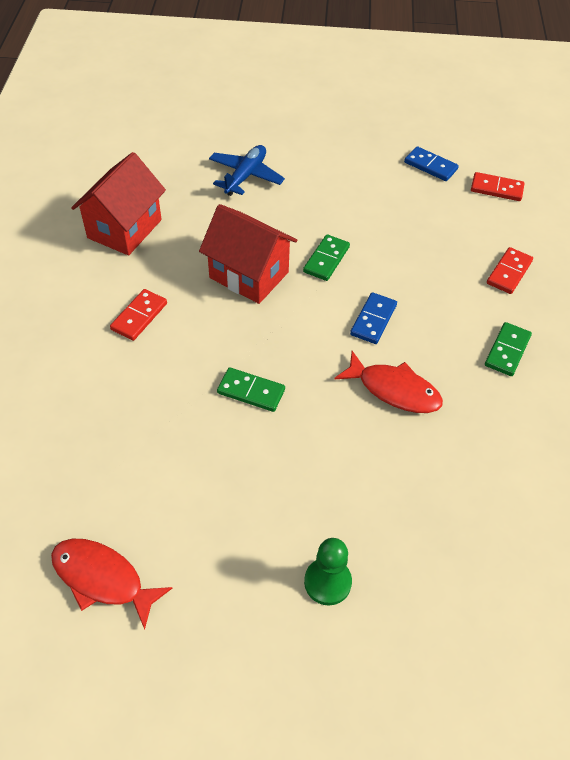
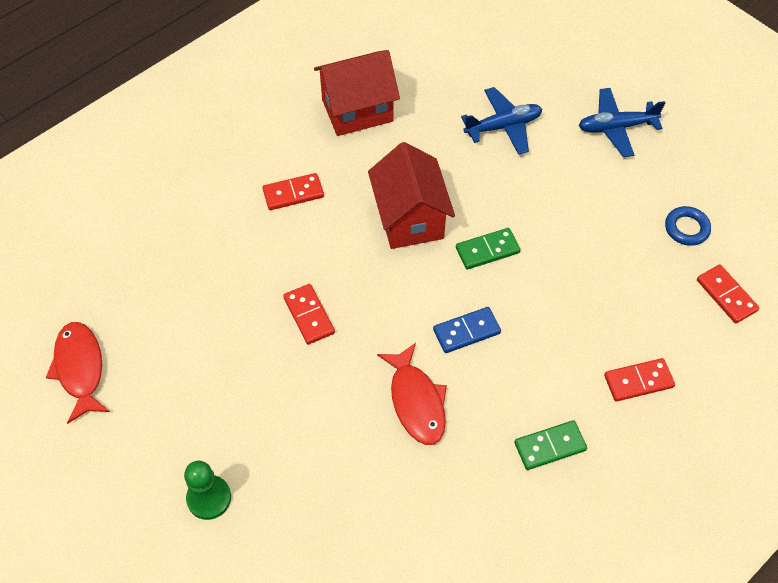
camera: 45 degrees right, 5 degrees up
(251, 391) = (309, 315): green domino -> red domino
(320, 133) = (616, 127): none -> blue plane
(430, 166) = (686, 228): blue domino -> blue ring

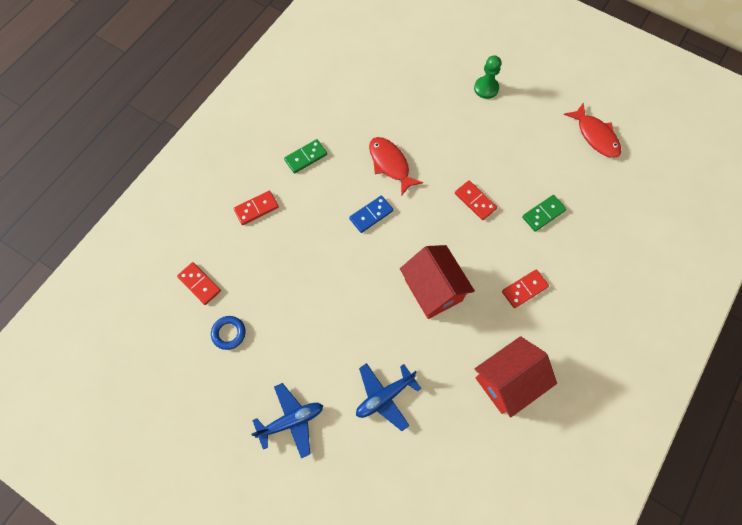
camera: 165 degrees right, 10 degrees up
(487, 250) = (371, 278): green domino -> green domino (543, 214)

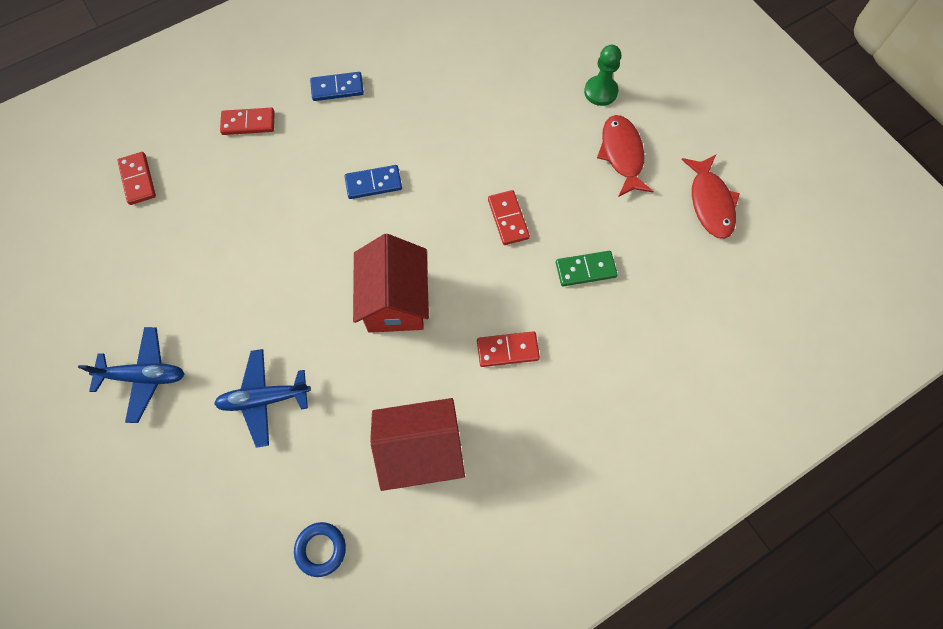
camera: 25 degrees right, 0 degrees up
(229, 333) = (136, 247): blue ring -> blue ring (321, 549)
(306, 157) = (337, 88): green domino -> blue domino
(390, 164) = (431, 134): red fish -> red fish (622, 154)

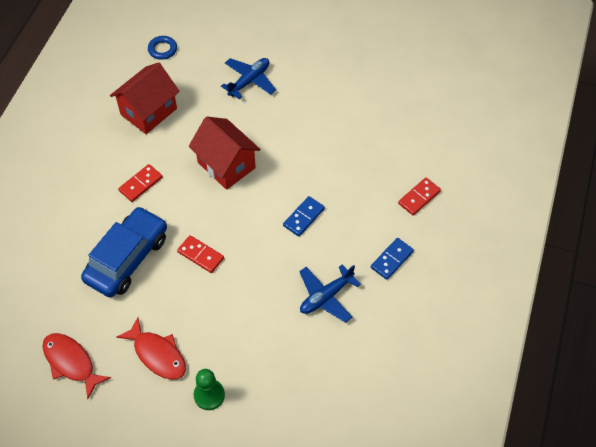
camera: 140 degrees right, 10 degrees down
(138, 180) = (439, 124): red domino -> none
(144, 376) = (318, 51): blue plane -> blue plane (326, 296)
(585, 269) = (127, 258): green domino -> blue car

